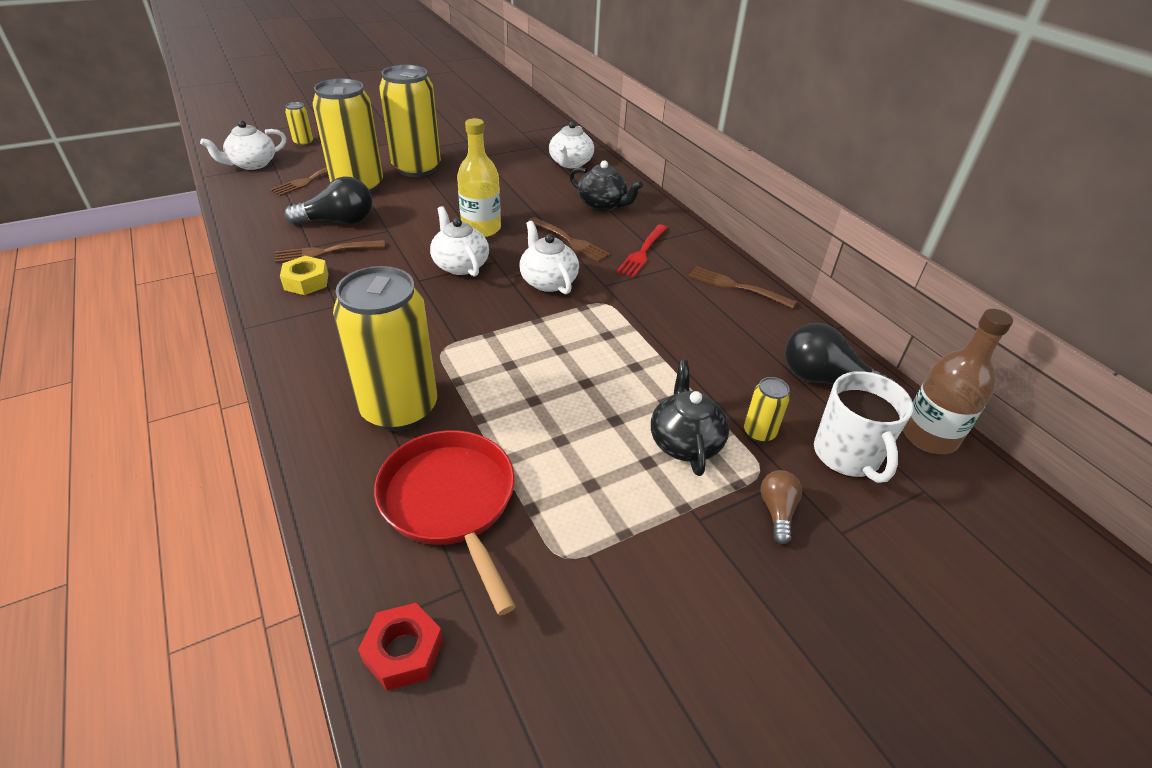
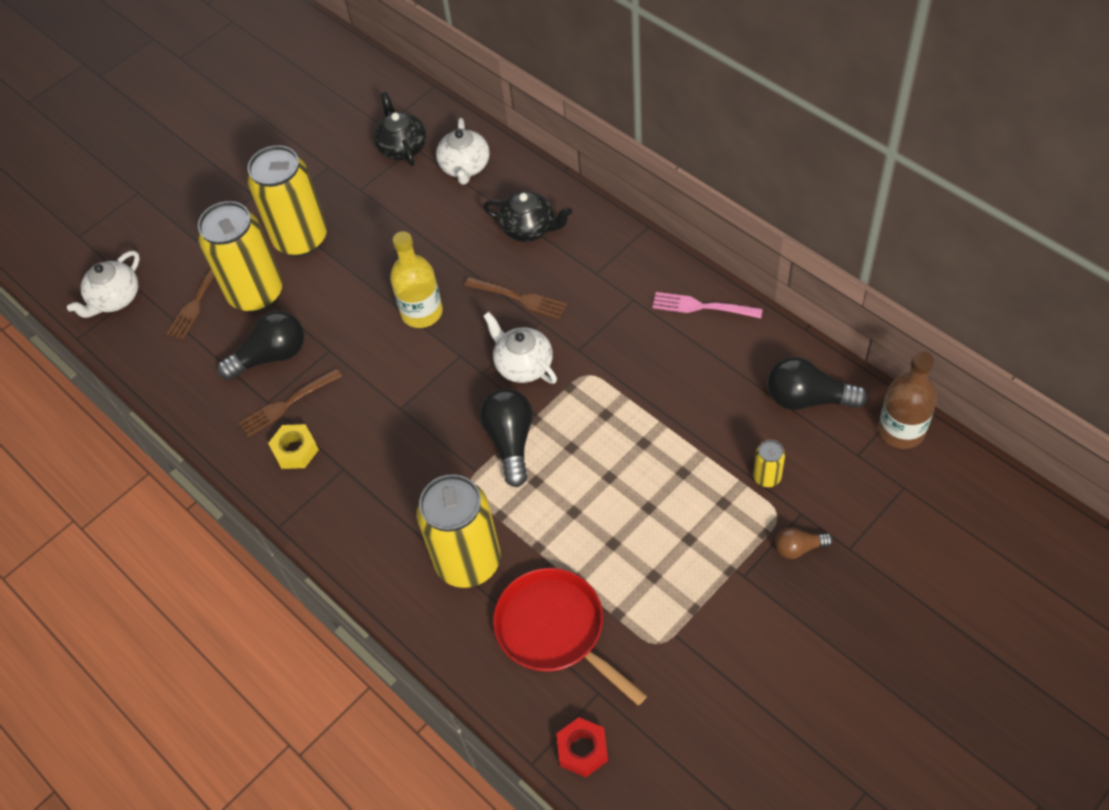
camera: 10 degrees left, 15 degrees up
(303, 143) = (145, 239): yellow can -> none
(460, 265) = (428, 373): white teapot -> none
(504, 329) = (511, 441): none -> black light bulb
(643, 252) = (597, 289): red fork -> none
(685, 442) = (711, 508): black teapot -> black teapot (402, 147)
(737, 287) = (703, 306): brown fork -> pink fork
(777, 511) = (798, 548): brown light bulb -> brown light bulb turned 90 degrees counterclockwise
(847, 456) = (840, 475): white mug -> none

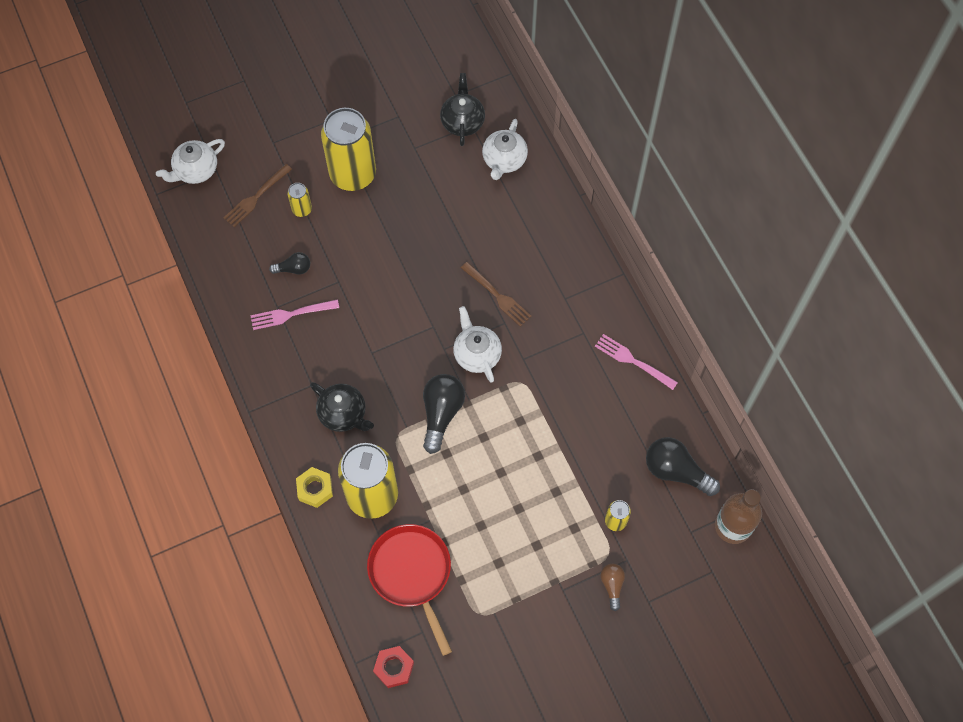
camera: 15 degrees right, 10 degrees up
(256, 293) = (302, 209): yellow can -> yellow can, size x0.43
(271, 356) = (294, 269): black light bulb -> black light bulb, size x0.55
(288, 403) = (291, 314): brown fork -> pink fork
(295, 450) = (283, 355): yellow nut -> yellow nut (315, 489)
(422, 312) = (419, 278): yellow bottle -> none
(529, 228) = (531, 237): black teapot -> black teapot (343, 414)
(798, 548) = (612, 585): brown light bulb -> brown light bulb turned 75 degrees clockwise

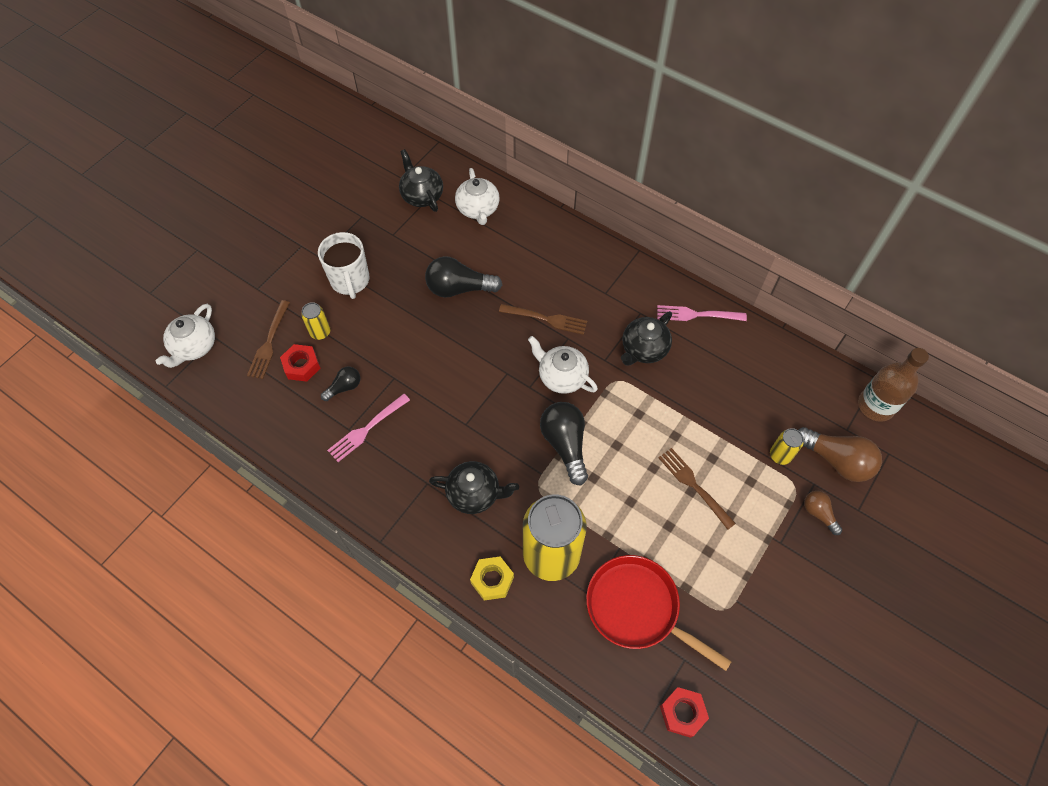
camera: 30 degrees left, 5 degrees down
(270, 232) = (301, 366): none -> red nut
(353, 174) = (350, 281): yellow can -> white mug
(524, 506) = (694, 486): none -> brown fork
(563, 367) = (643, 349): none -> black teapot
(661, 552) = (836, 460): none -> brown light bulb
(676, 471) = (797, 385): black light bulb -> black light bulb (459, 288)

